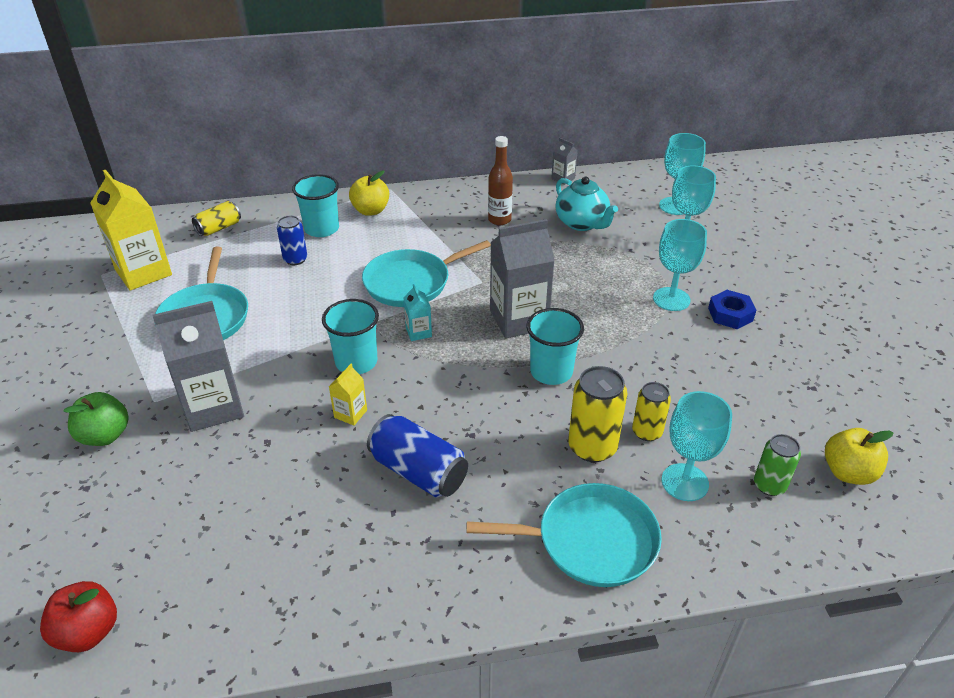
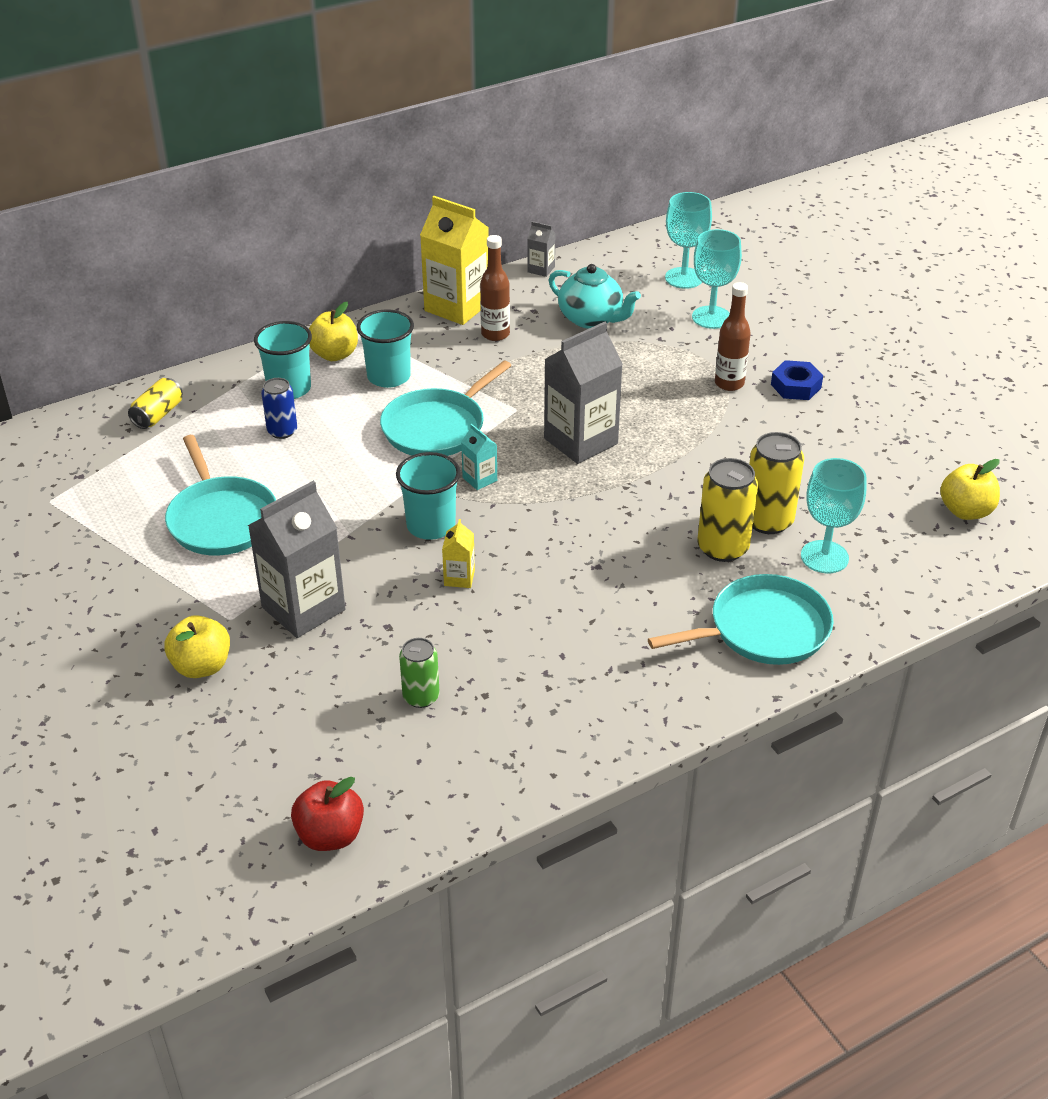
camera: 20 degrees left, 0 degrees up
(105, 435) = (202, 666): green apple -> yellow apple
(143, 272) = (103, 487): yellow carton -> yellow carton (457, 307)
(418, 471) = (565, 613): blue can -> none
(551, 372) = (644, 486): turquoise cup -> turquoise cup (389, 377)
(647, 432) = (768, 521): yellow can -> yellow can, size x1.57
(671, 299) = (729, 383): turquoise goblet -> brown bottle
(769, 485) = (901, 540): green can -> green can (421, 697)

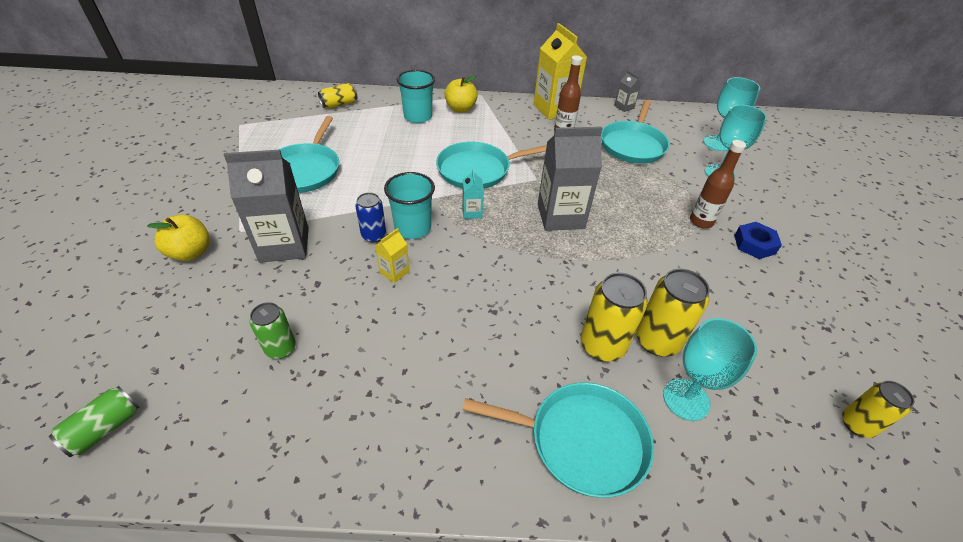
camera: 30 degrees right, 5 degrees up
(282, 431) = (390, 137): blue can -> blue can (374, 235)
(330, 835) = (105, 428): red apple -> green can
(389, 377) = (478, 131): turquoise cup -> none
(591, 319) = (633, 145): turquoise teapot -> turquoise pan
(965, 511) = (857, 424): yellow apple -> yellow can

